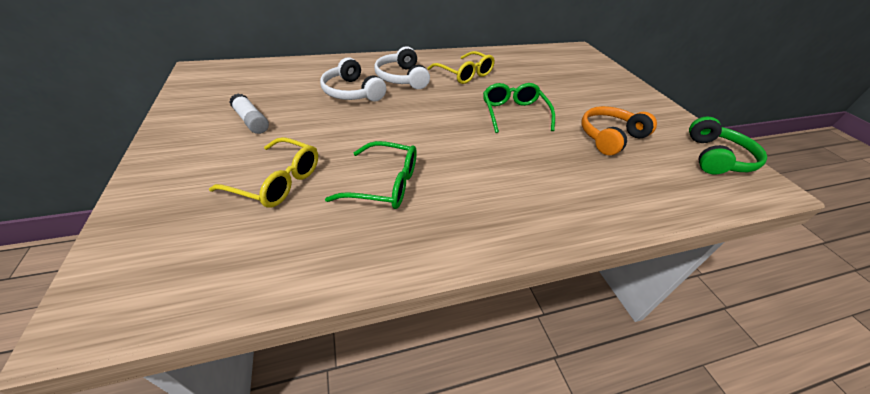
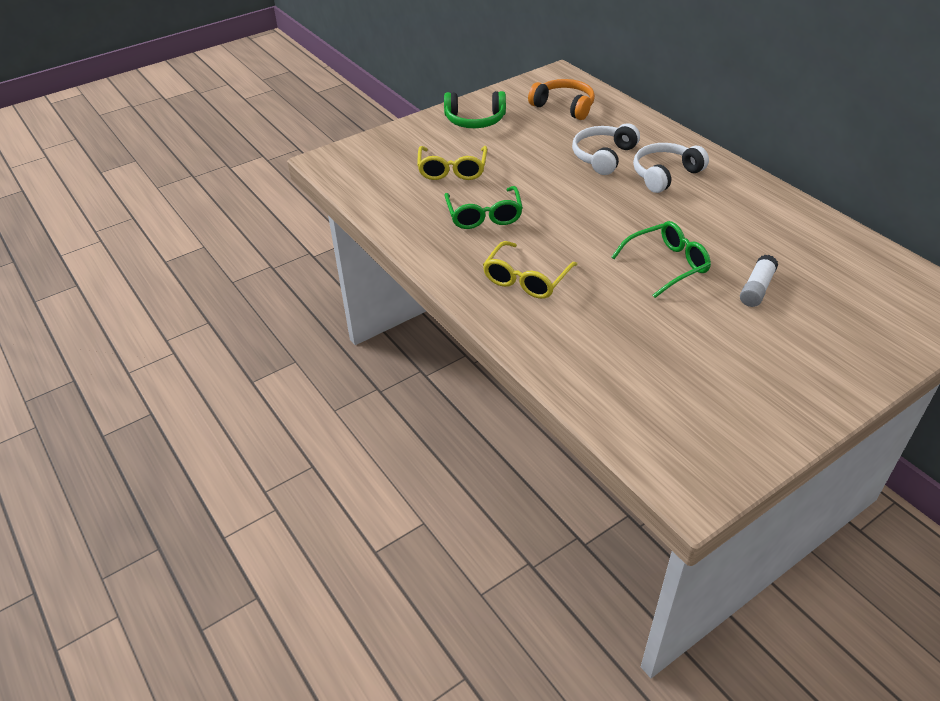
camera: 75 degrees right, 0 degrees up
(251, 121) = (510, 130): white glue stick -> white glue stick (756, 288)
(465, 74) = (725, 213): yellow glasses -> yellow glasses (526, 279)
(610, 137) = (685, 345): orange headphones -> orange headphones (564, 107)
(716, 158) = (723, 445): green headphones -> green headphones (475, 120)

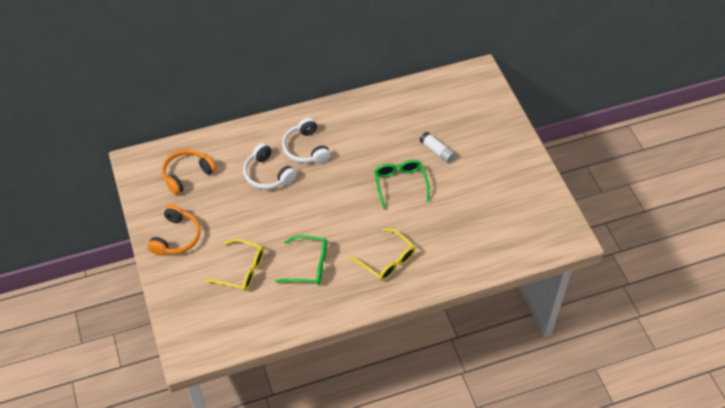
camera: 75 degrees left, 10 degrees up
(475, 120) = (176, 237): green headphones -> orange headphones

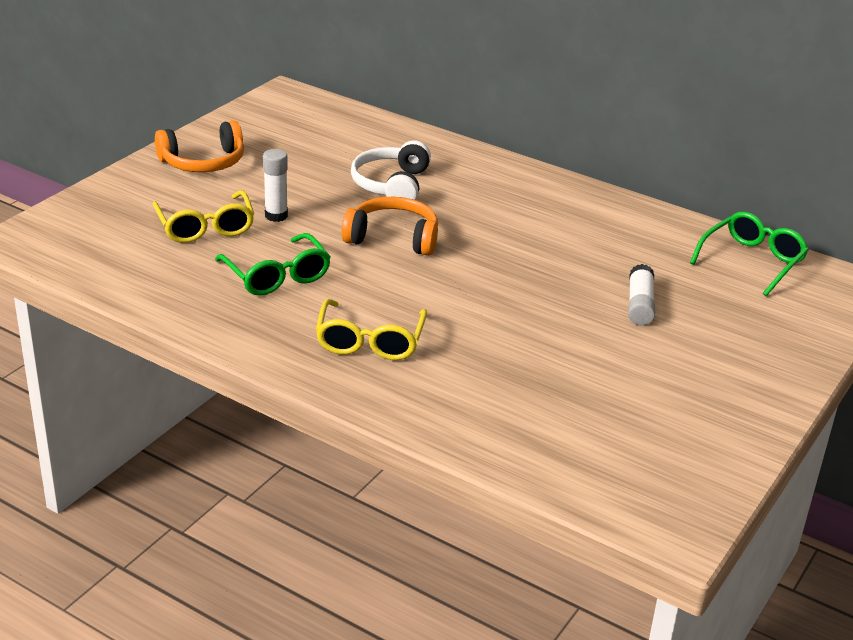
camera: 50 degrees right, 20 degrees down
(187, 174) = (312, 132): orange headphones -> orange headphones (393, 238)
(256, 236) = (276, 216): none -> white glue stick
(306, 148) = (476, 196): white headphones -> none
(400, 184) = (528, 296): green glasses -> green glasses (752, 261)

